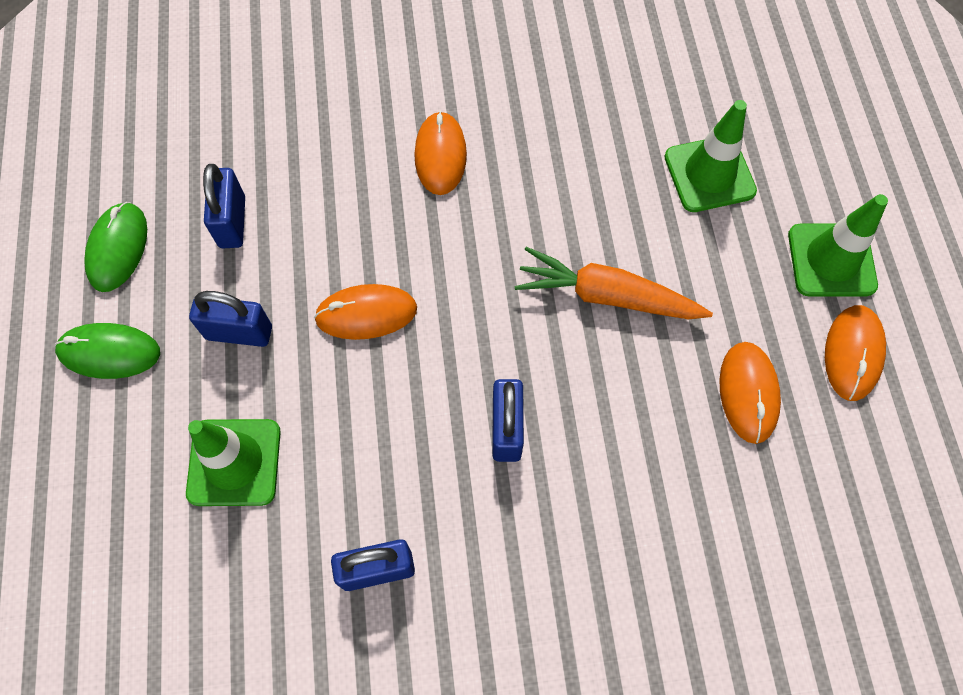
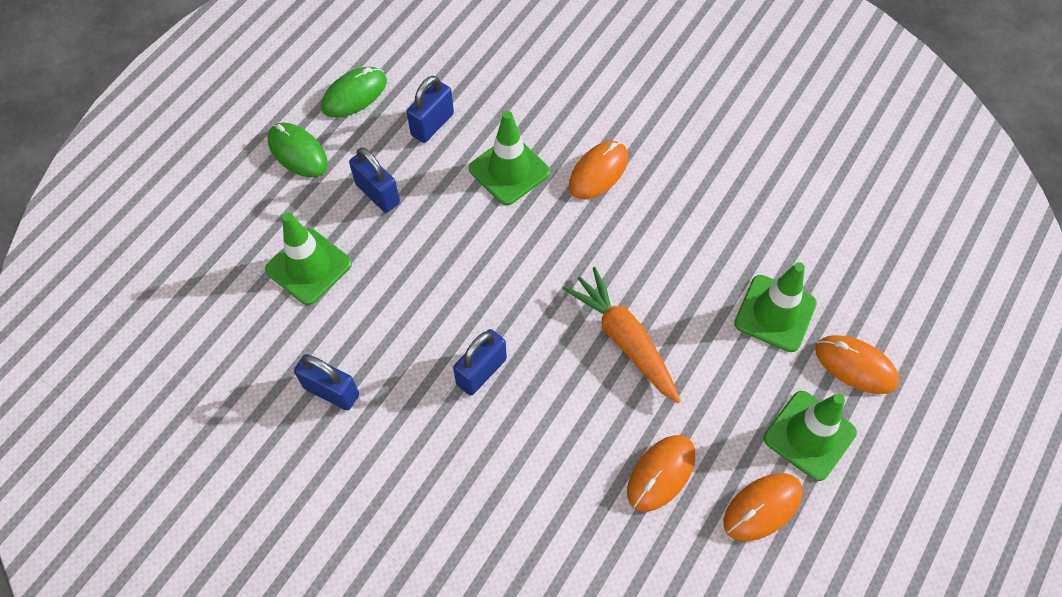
camera: 40 degrees right, 5 degrees down
(353, 214) = (509, 170): none -> green traffic cone
(366, 314) = (461, 237): orange mouse -> orange mouse (855, 366)

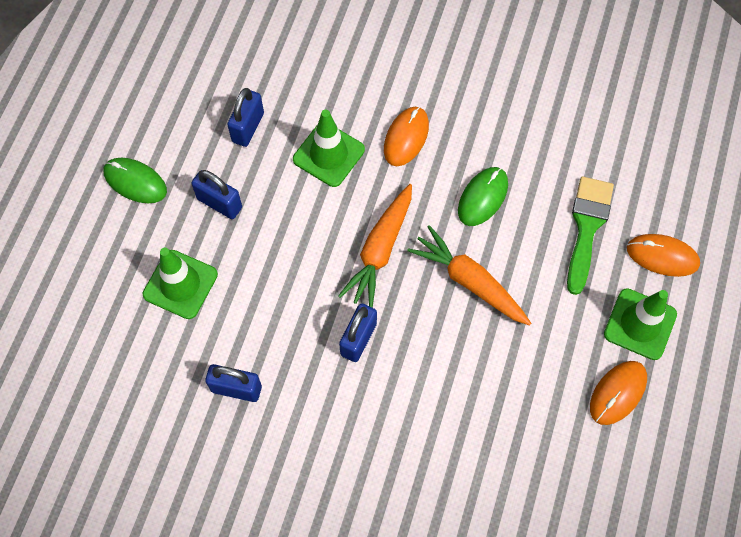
camera: 15 degrees left, 5 degrees up
(354, 95) = (169, 115): green mouse -> green mouse (482, 197)
(534, 283) = (380, 250): none -> orange carrot
(661, 473) = (530, 387): orange mouse -> none
(775, 313) = (587, 228): green traffic cone -> green brush

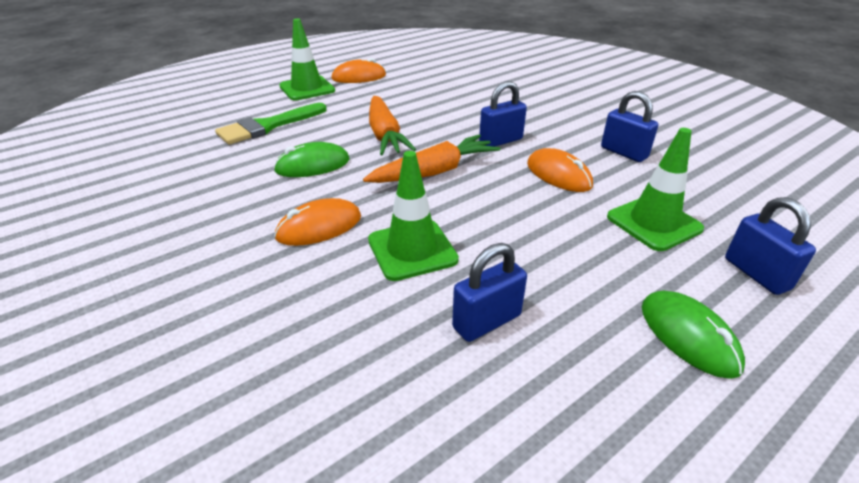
camera: 145 degrees left, 30 degrees down
(219, 203) = (574, 264): blue padlock -> blue padlock (756, 274)
(662, 256) = (247, 102): orange mouse -> orange mouse (558, 175)

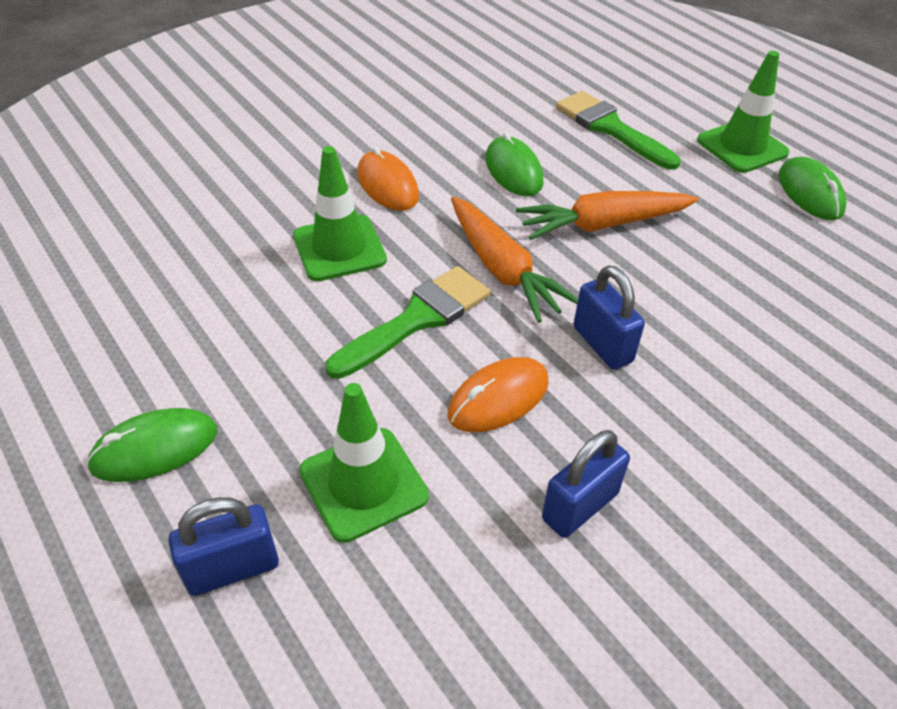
camera: 90 degrees right, 10 degrees up
(359, 77) = (810, 193): orange mouse -> green mouse
(487, 321) = (222, 295): blue padlock -> none
(495, 206) = (417, 319): none -> green brush

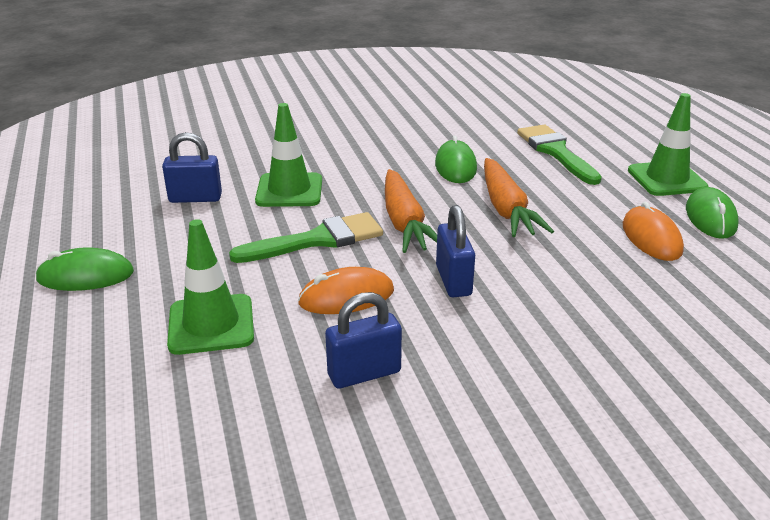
camera: 20 degrees right, 15 degrees down
(232, 569) = (89, 350): blue padlock -> blue padlock (195, 198)
(387, 185) = (351, 160): orange mouse -> orange mouse (651, 238)
(602, 225) = (506, 209): orange carrot -> orange carrot turned 105 degrees counterclockwise

